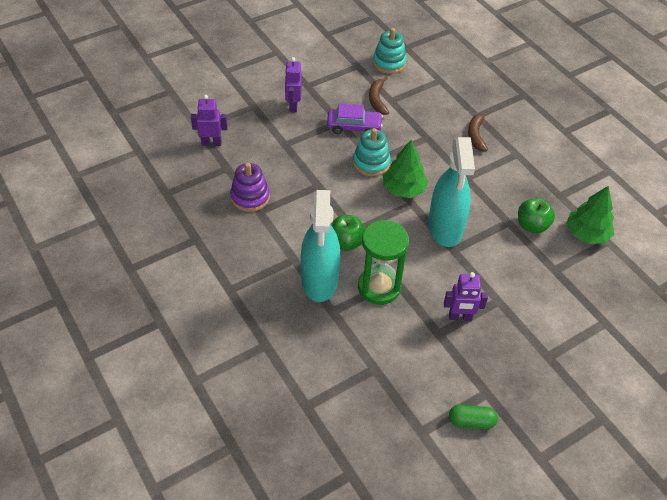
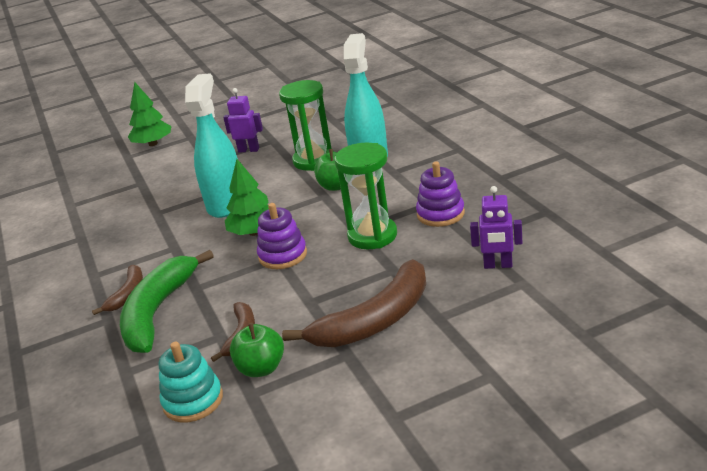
camera: 165 degrees left, 20 degrees down
(293, 106) = (375, 320): purple robot -> brown banana
(304, 177) = (372, 236): none -> green hourglass
(354, 127) = (290, 296): purple car -> none
(371, 163) = (283, 255): turquoise stacking toy -> purple stacking toy
(444, 119) = (158, 311): none -> green banana
(471, 421) = (271, 106): green capsule -> none
(532, 225) = (134, 211): green apple -> green apple (261, 368)
(586, 233) = (85, 209): green tree -> green tree (153, 144)

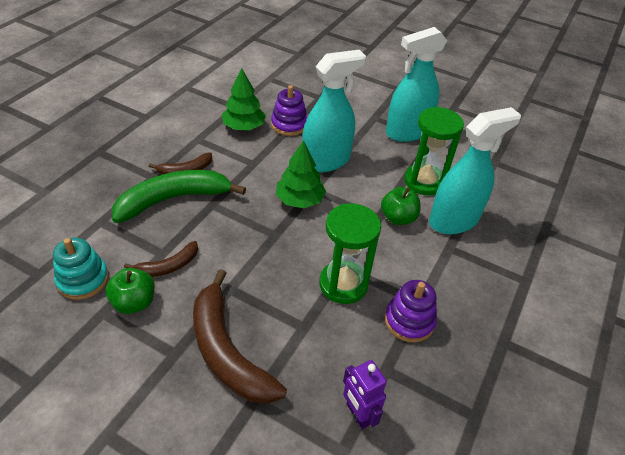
camera: 45 degrees right, 15 degrees up
(153, 144) = (373, 74): green tree -> green tree (244, 127)
(249, 150) = (407, 132): purple robot -> turquoise spray bottle
(283, 255) = (280, 235): purple stacking toy -> purple stacking toy (289, 125)
(375, 320) = (227, 351): brown banana -> brown banana turned 45 degrees clockwise

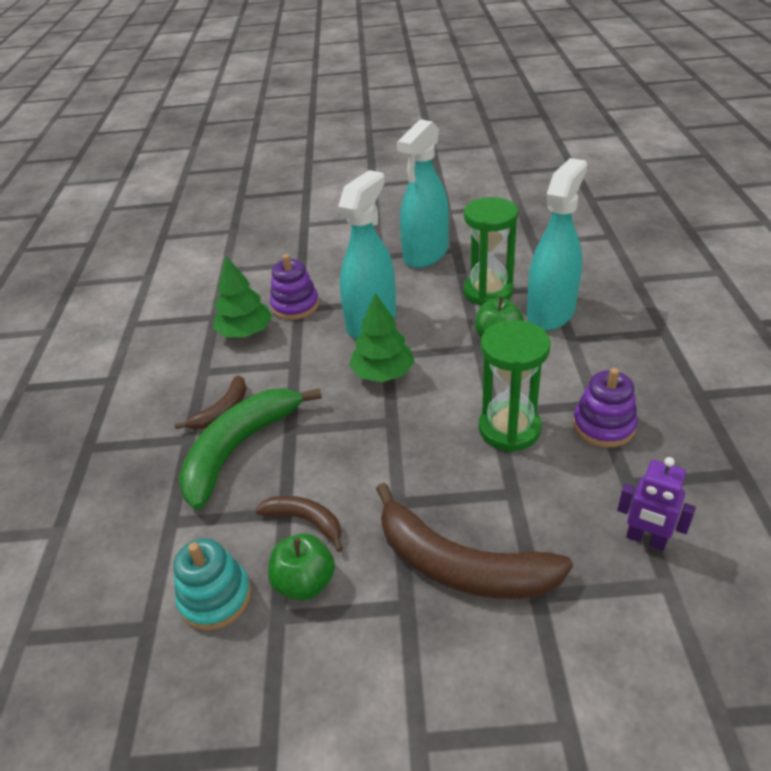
camera: 25 degrees left, 5 degrees down
(168, 266) = (305, 521): brown banana -> brown banana turned 90 degrees counterclockwise

